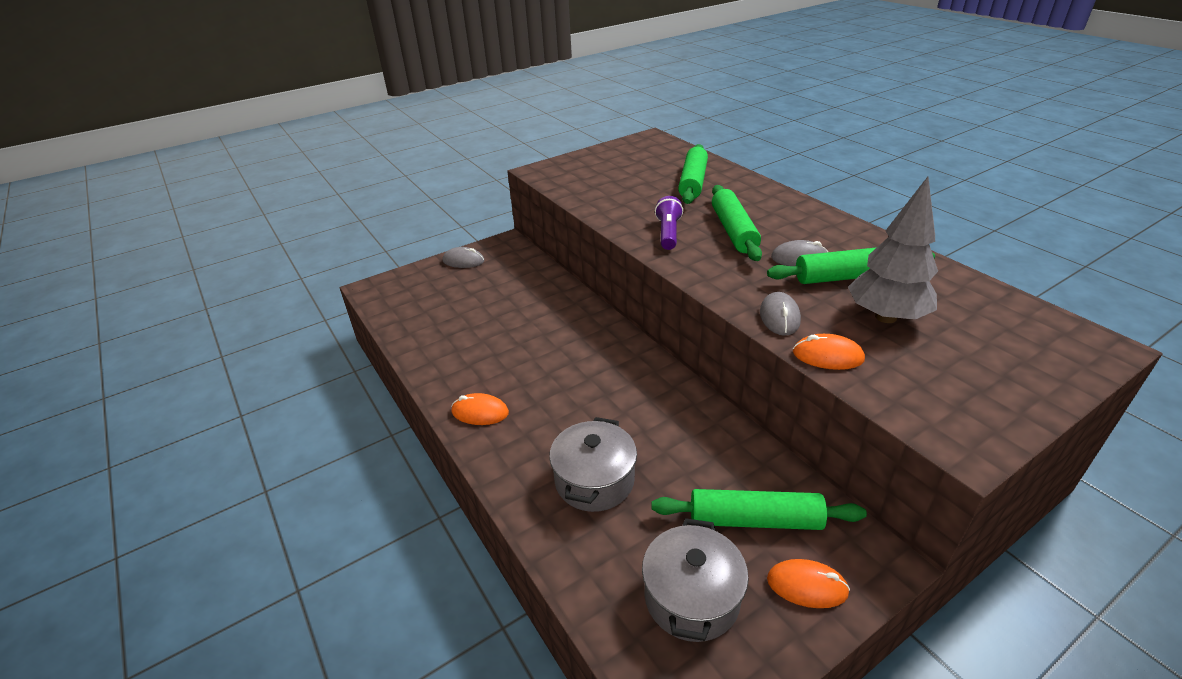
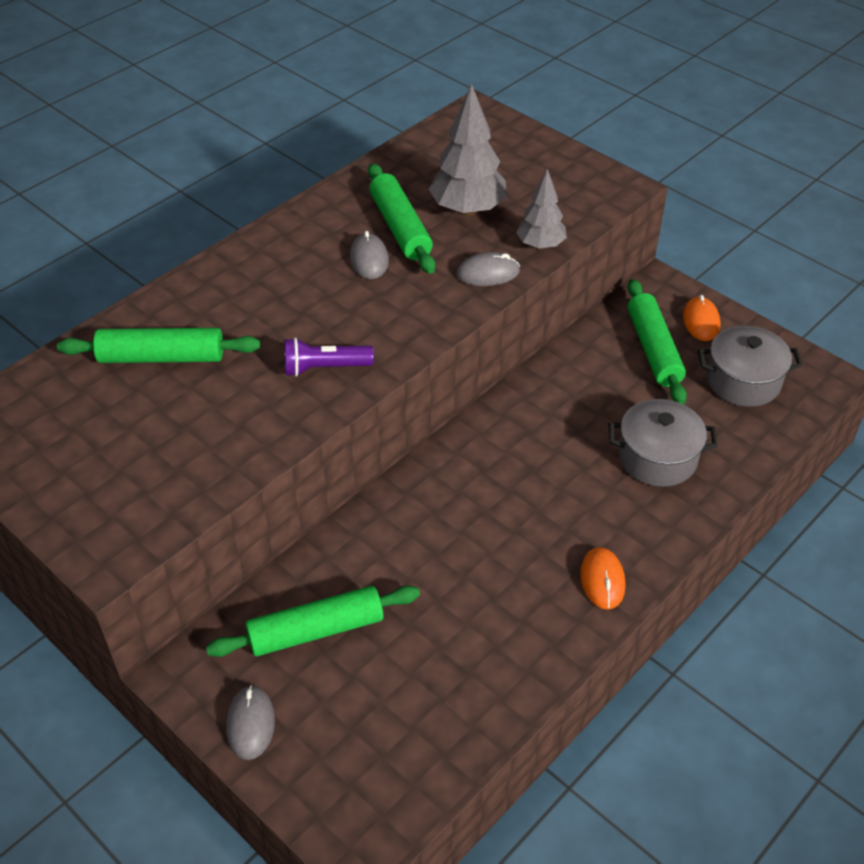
camera: 105 degrees left, 10 degrees up
(733, 231) = (310, 311): green rolling pin -> green rolling pin (316, 630)
(827, 356) = (540, 245): orange mouse -> grey tree

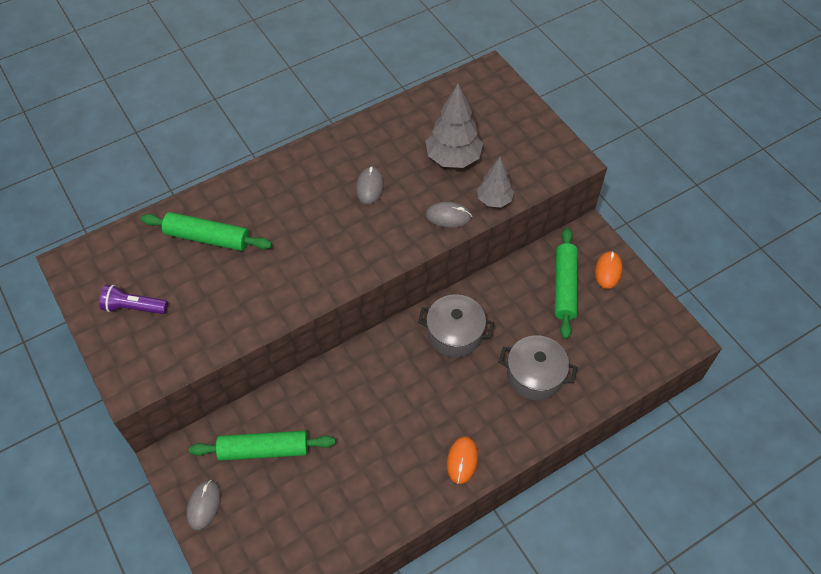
camera: 15 degrees right, 10 degrees up
(324, 368) = (311, 270): purple flashlight -> purple flashlight (134, 307)
(400, 228) = (400, 164): green rolling pin -> none
(743, 381) = (620, 328): grey pot -> grey pot (455, 334)

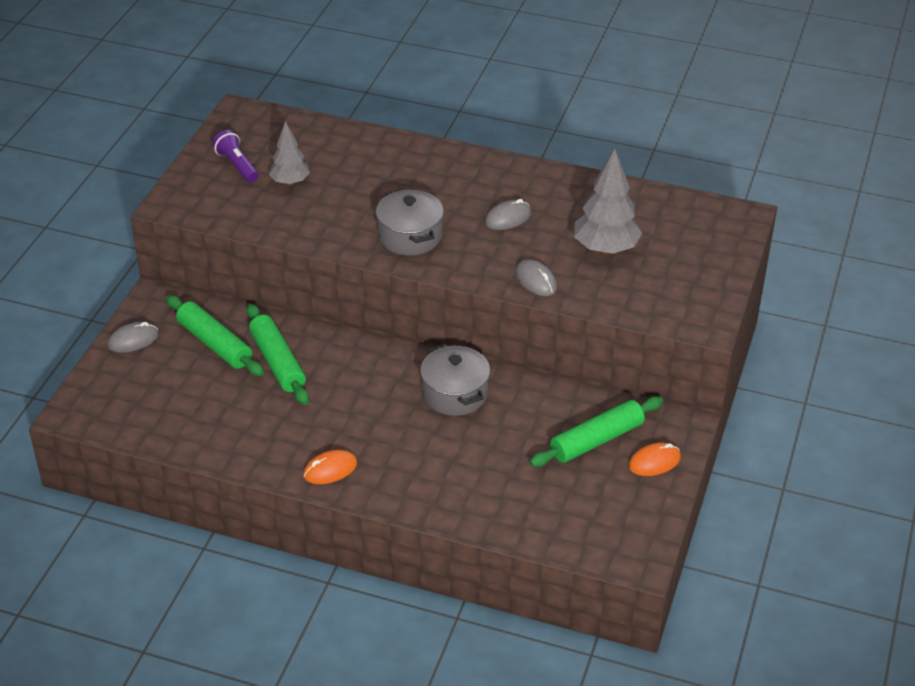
camera: 50 degrees right, 15 degrees down
(208, 238) = (344, 163): green rolling pin -> green rolling pin (277, 362)
(494, 200) = (590, 299): grey tree -> grey tree (290, 182)
(534, 375) = (471, 471): grey pot -> grey pot (410, 236)

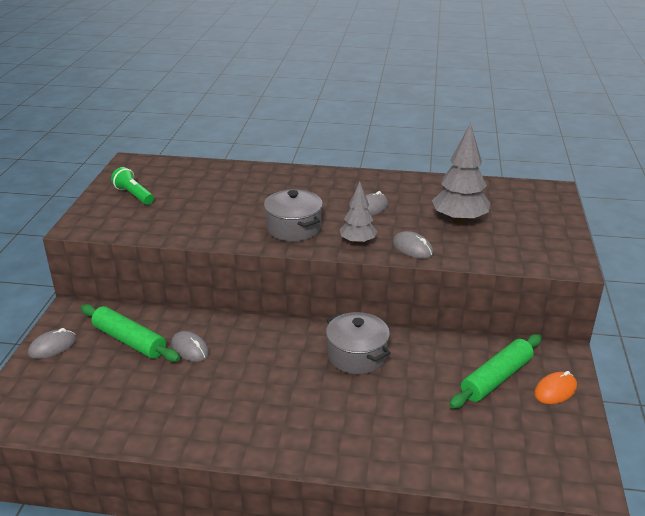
camera: 10 degrees left, 10 degrees down
(237, 165) = (134, 195): purple flashlight -> green flashlight
(277, 362) = (190, 349): green rolling pin -> grey mouse
(290, 182) = (181, 201): grey tree -> grey tree (357, 242)
(330, 469) = (260, 438): orange mouse -> none

